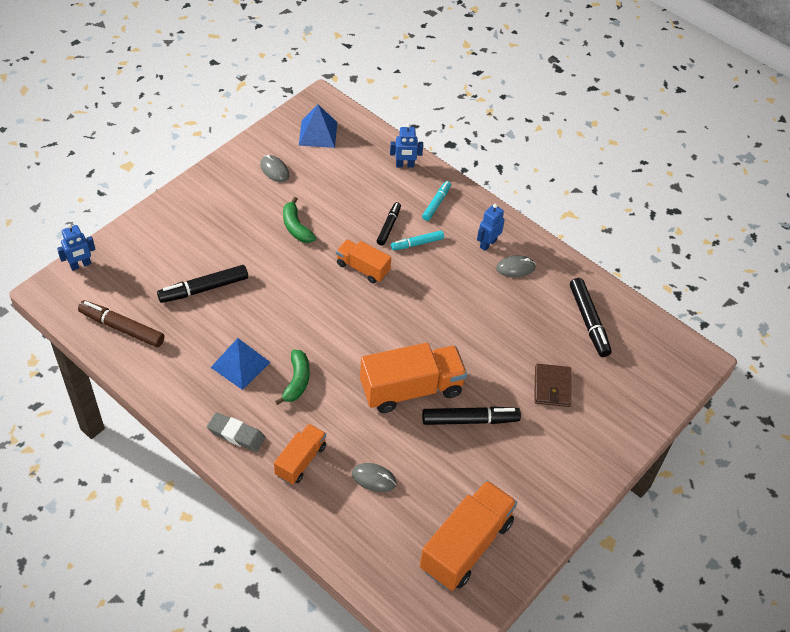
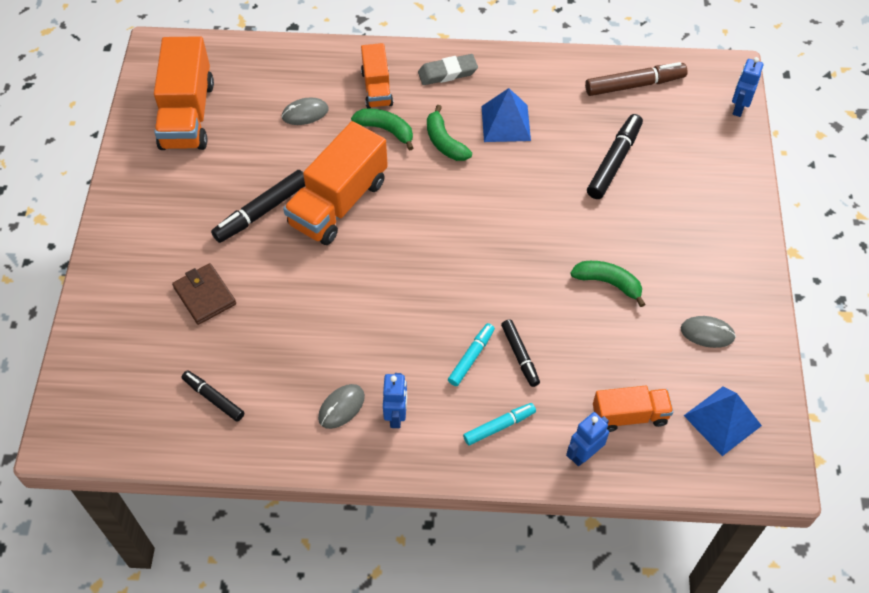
camera: 145 degrees right, 5 degrees up
(328, 420) = (386, 130): none -> green banana
(362, 268) = (497, 287): orange truck -> orange truck (629, 415)
(436, 204) = (499, 426): turquoise marker -> turquoise marker turned 105 degrees counterclockwise
(588, 321) = (214, 398): black marker -> black marker, size x0.63

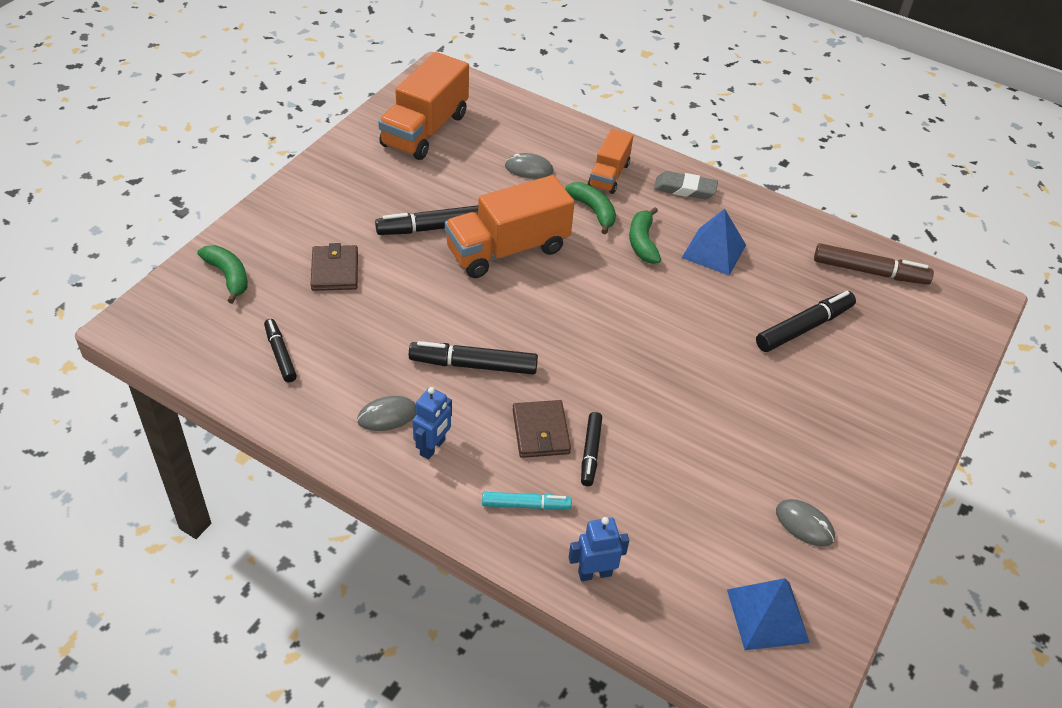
camera: 25 degrees right, 10 degrees down
(381, 325) = (474, 365): none -> black marker
(471, 357) = (540, 432): turquoise marker -> brown wallet
(608, 283) = (726, 430): green banana -> green banana (228, 276)
(629, 415) = (667, 561): orange truck -> none
(738, 108) = (972, 336): blue robot -> none

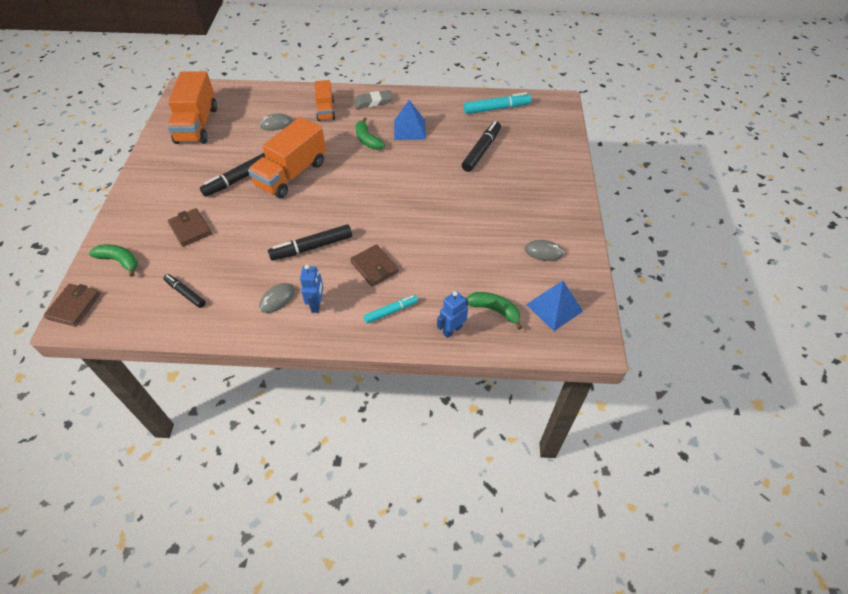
camera: 25 degrees left, 5 degrees up
(146, 311) = (74, 306): none -> brown wallet
(590, 452) = (409, 266): black marker -> none
(593, 211) = (329, 133): green banana -> green banana (494, 310)
(869, 271) = (496, 108): brown marker -> turquoise marker

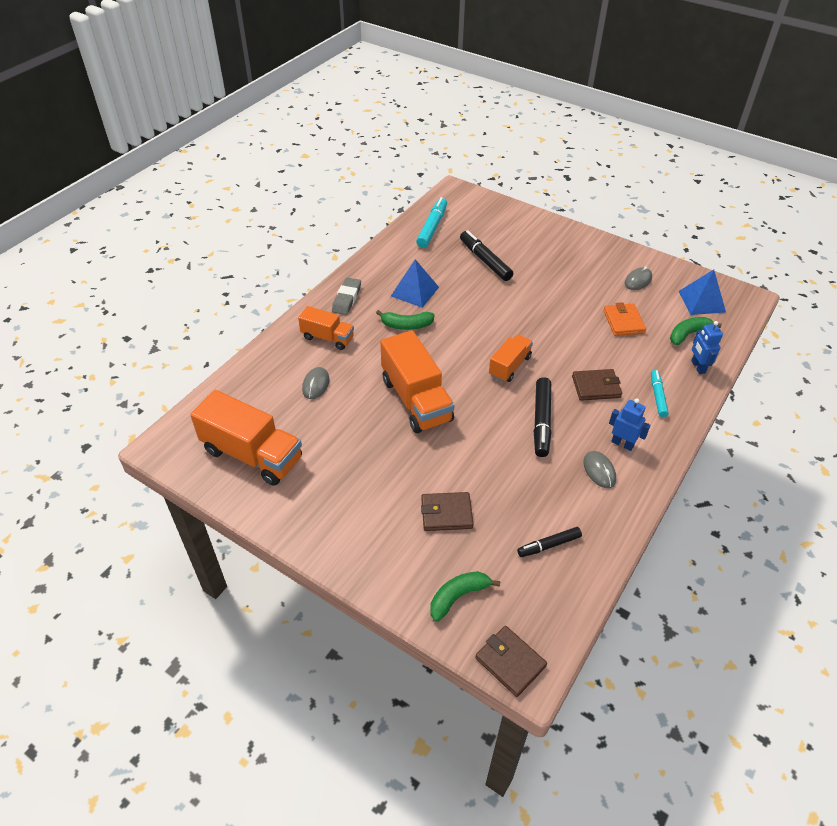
camera: 60 degrees left, 5 degrees down
(238, 179) = (390, 446): black marker -> none
(362, 209) = (509, 366): none -> orange truck
(474, 259) = (623, 322): none -> orange wallet

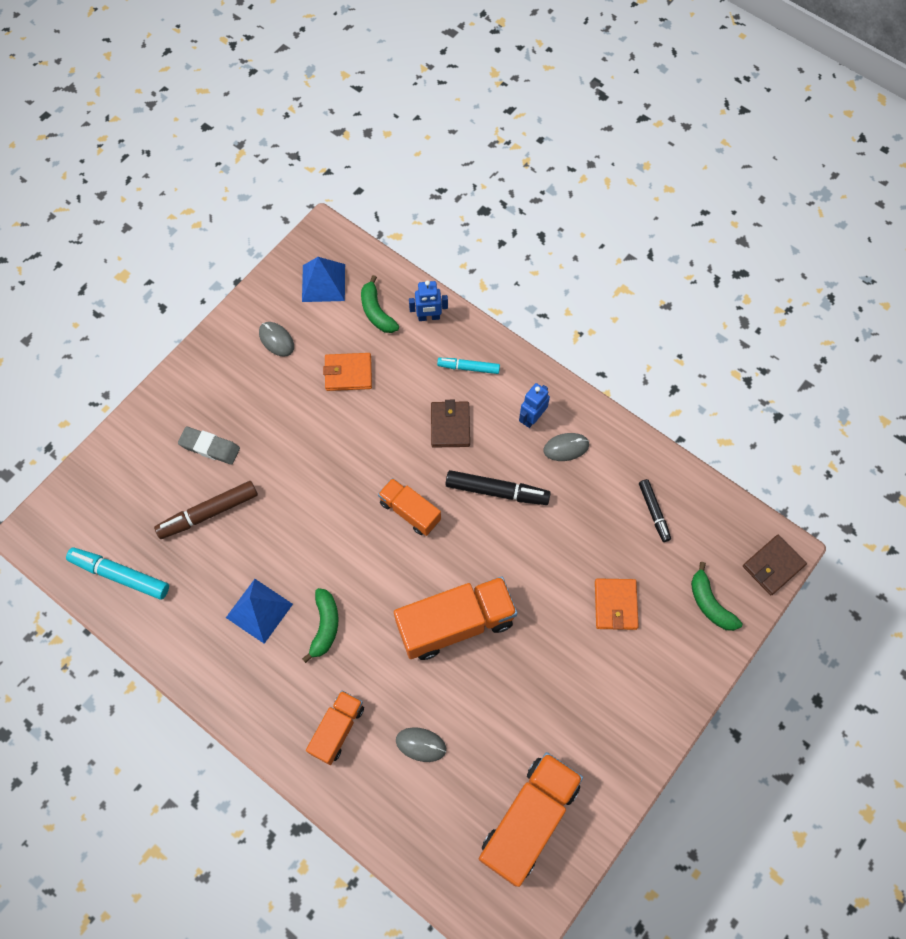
camera: 85 degrees left, 20 degrees up
(346, 299) = (262, 703): grey eraser -> grey eraser (210, 447)
(446, 513) = (615, 605): brown wallet -> orange wallet
(485, 261) = (209, 513): black marker -> brown marker

